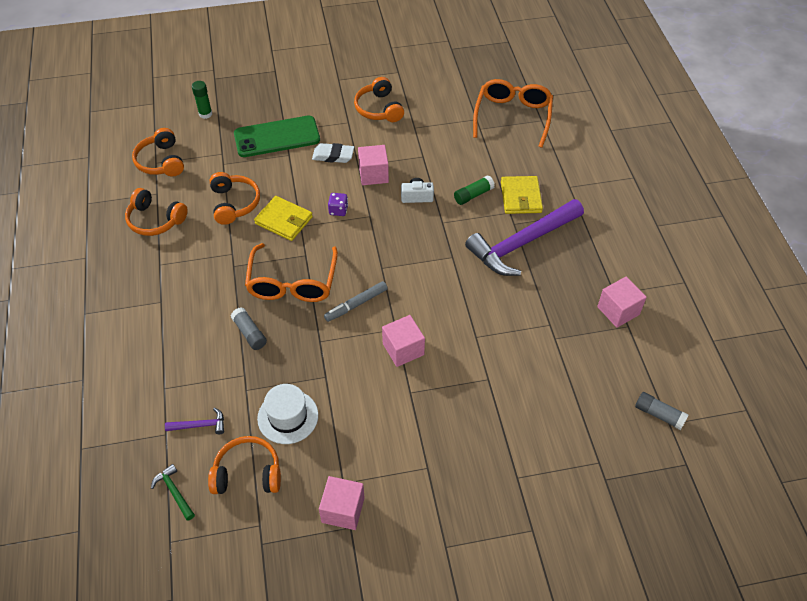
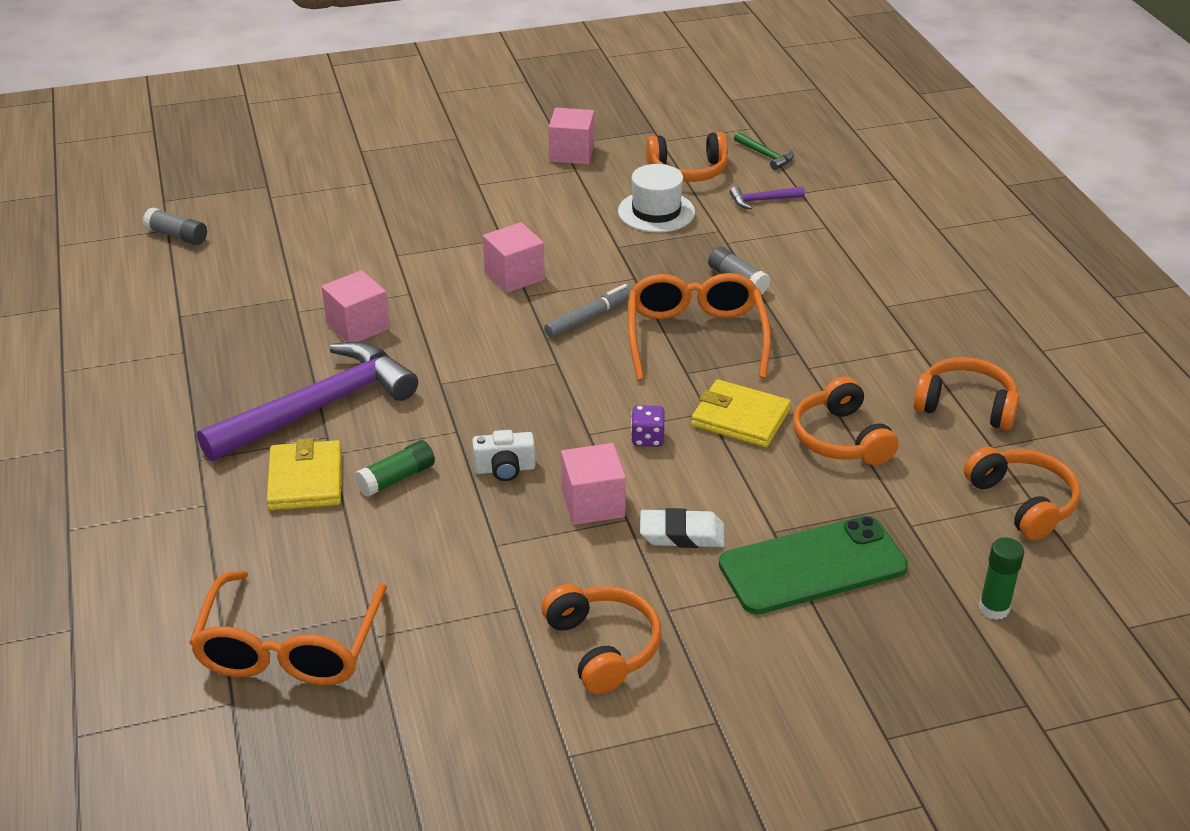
camera: 175 degrees right, 15 degrees down
(618, 310) = (187, 331): pink cube -> pink cube (358, 326)

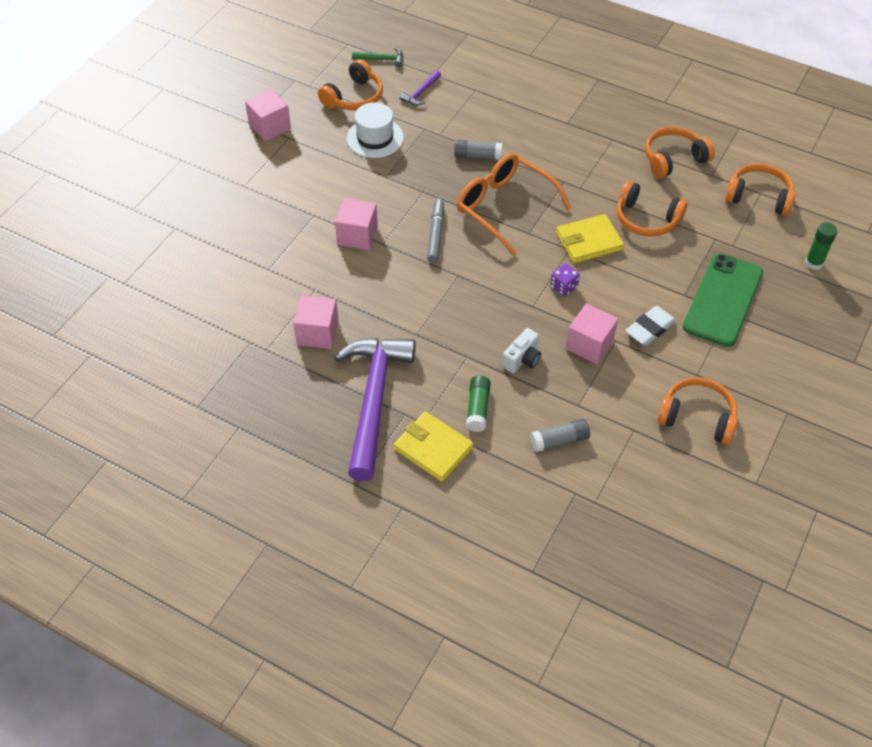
camera: 45 degrees left, 15 degrees up
(177, 236) = (105, 354): grey glue stick -> grey glue stick (559, 440)
(290, 646) = (565, 544): orange glasses -> none

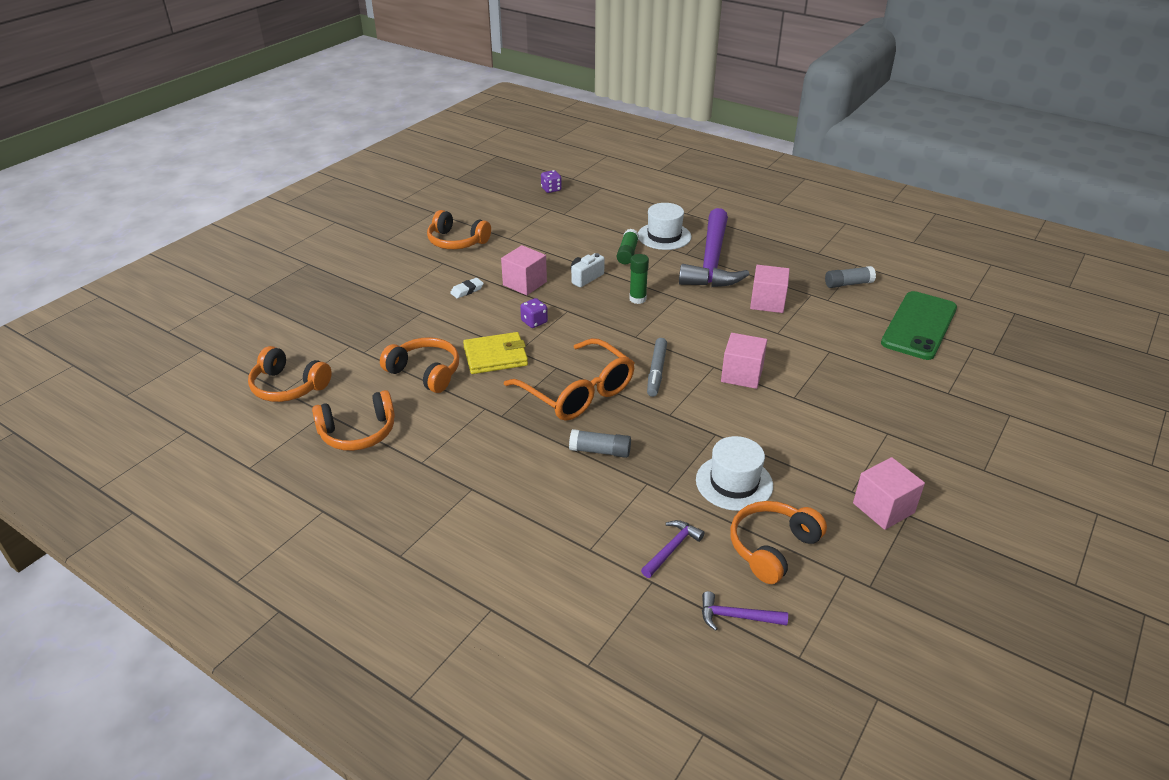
camera: 175 degrees left, 15 degrees down
(381, 59) = (737, 616): green hammer -> purple hammer
(433, 448) = (664, 236): yellow wallet -> white hat
(559, 440) = (567, 235): grey glue stick -> grey glue stick (848, 284)
(607, 558) = (551, 189): none -> purple dice
(650, 329) = (467, 290): white eraser -> white eraser, size x0.65
(722, 300) = (389, 306): green phone -> green phone (919, 326)
(814, 263) = (281, 327): green glue stick -> green glue stick (637, 299)

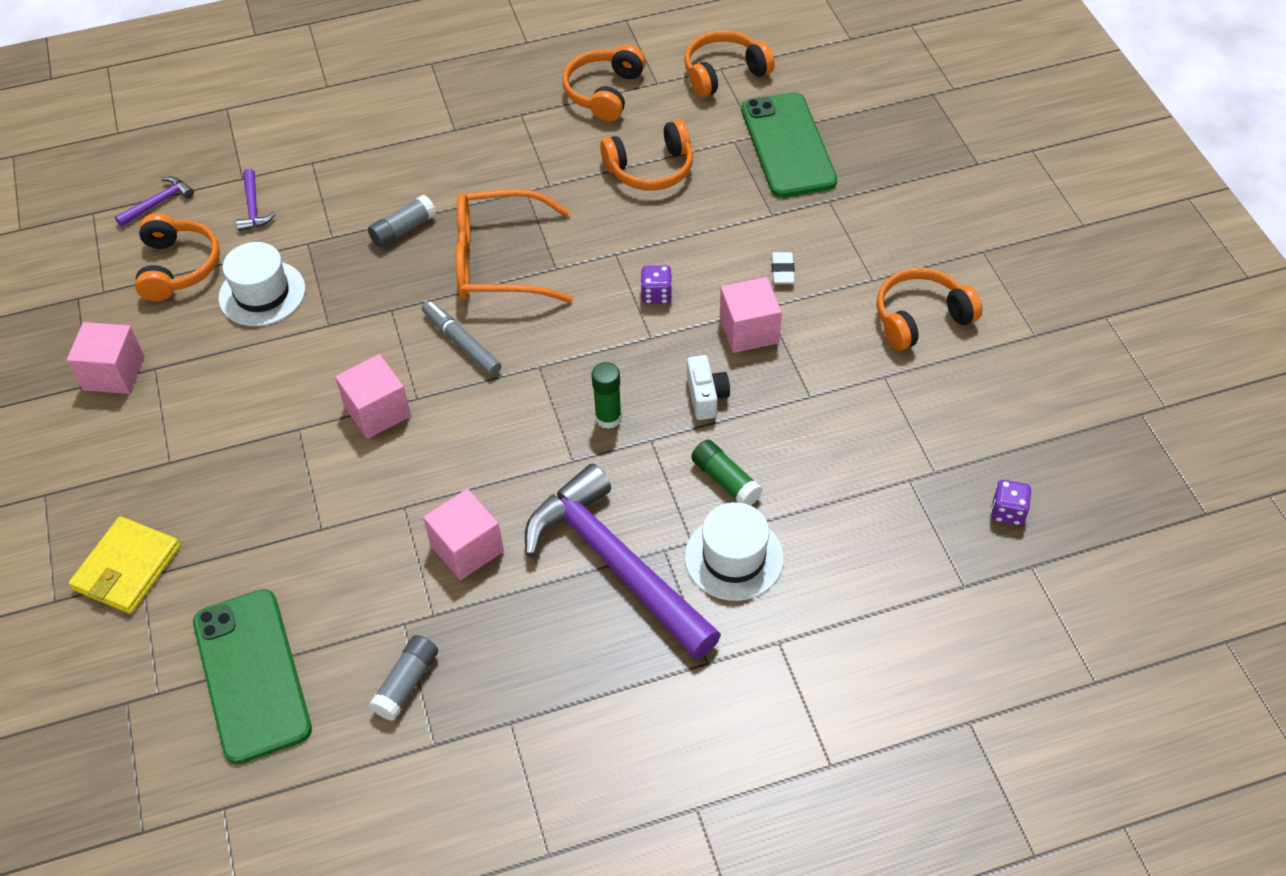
camera: 130 degrees right, 15 degrees up
(350, 330) = (787, 145): none -> green phone
(495, 356) = (624, 231): yellow wallet -> yellow wallet (127, 568)

